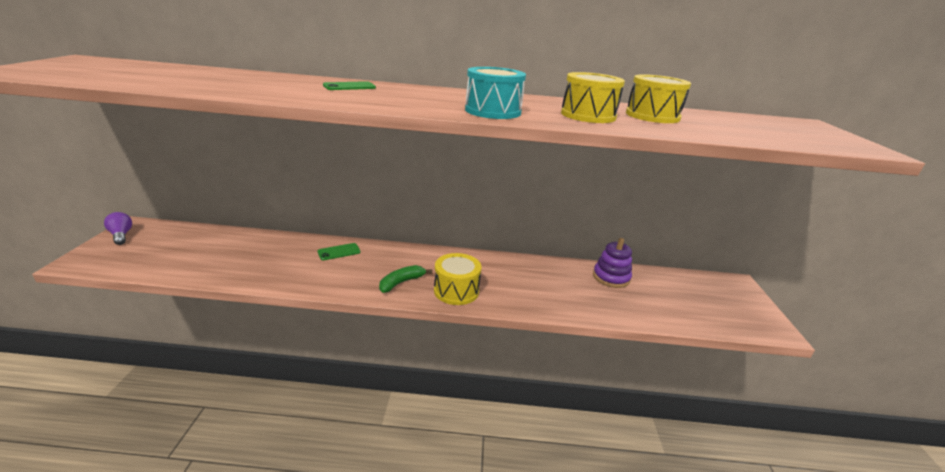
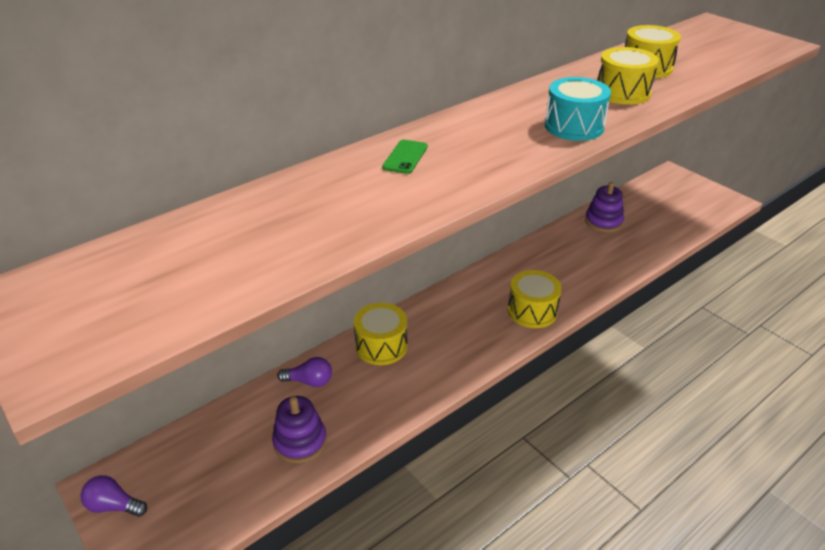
camera: 40 degrees left, 10 degrees up
(220, 263) = (300, 441): none -> purple stacking toy
(277, 244) = (309, 381): none -> purple light bulb
(339, 252) = (381, 346): green phone -> yellow drum
(401, 282) = (484, 335): green banana -> none

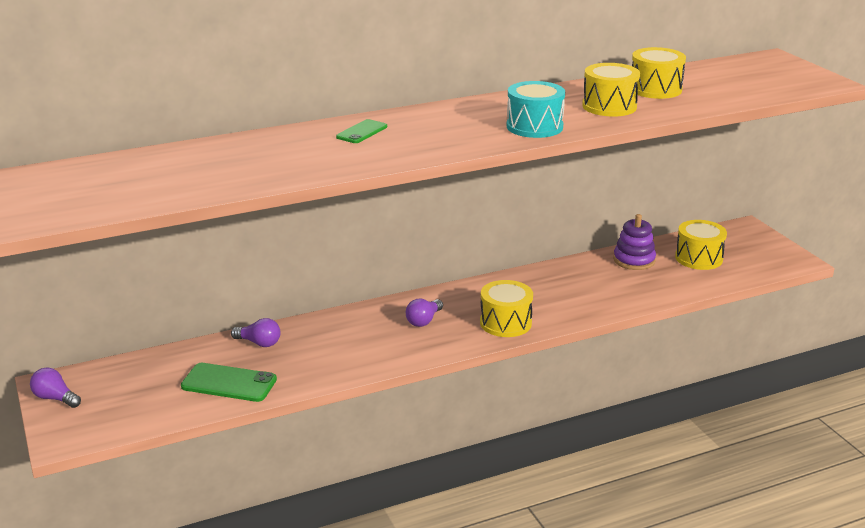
camera: 15 degrees right, 10 degrees down
(300, 441) = (229, 383): purple stacking toy -> green phone
(381, 346) = (340, 327): yellow drum -> yellow drum (698, 258)
(457, 322) = (424, 321): none -> purple light bulb

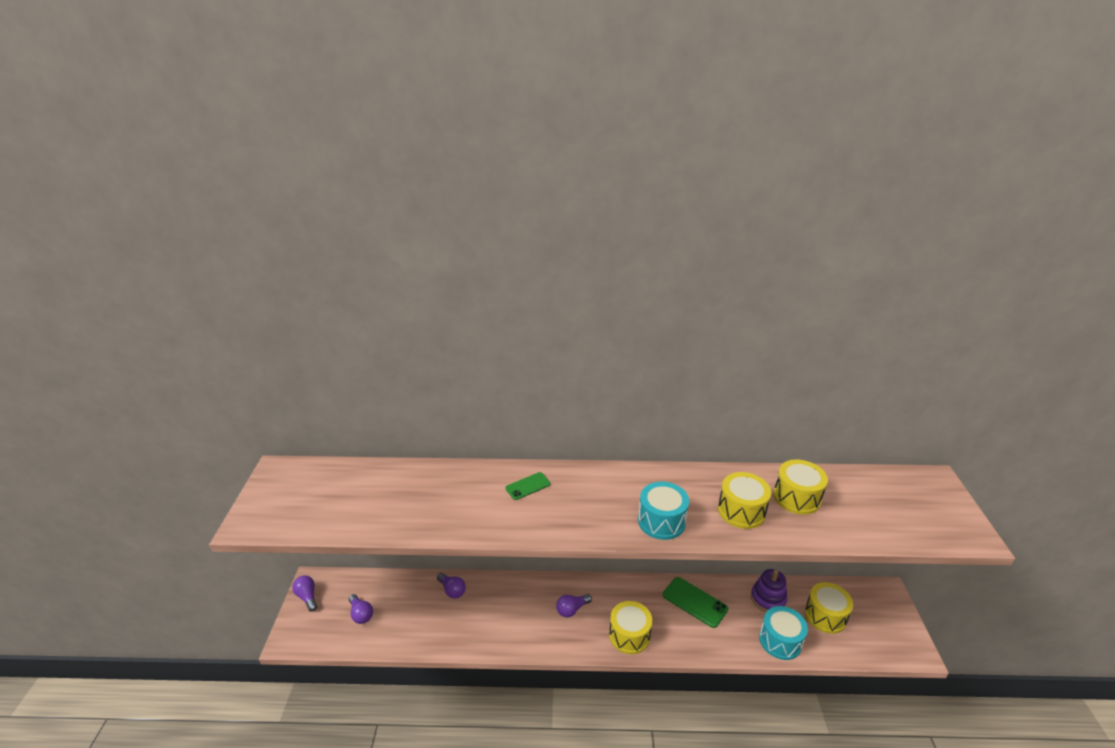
camera: 25 degrees right, 5 degrees up
(150, 393) = (361, 614): none -> purple light bulb
(229, 383) = (411, 625): green phone -> green phone (694, 602)
(666, 286) = (780, 641): none -> turquoise drum

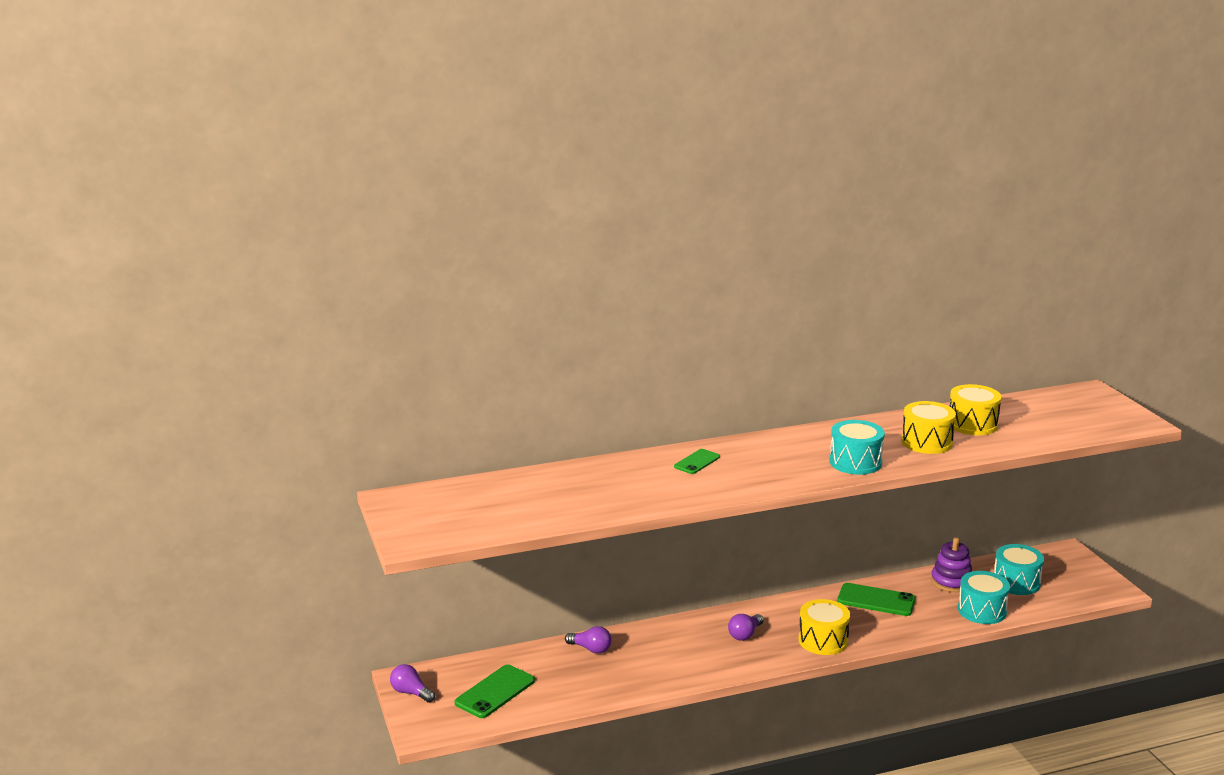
camera: 20 degrees left, 10 degrees down
(361, 614) = (495, 692): purple light bulb -> green phone
(825, 616) = (1016, 582): yellow drum -> turquoise drum

